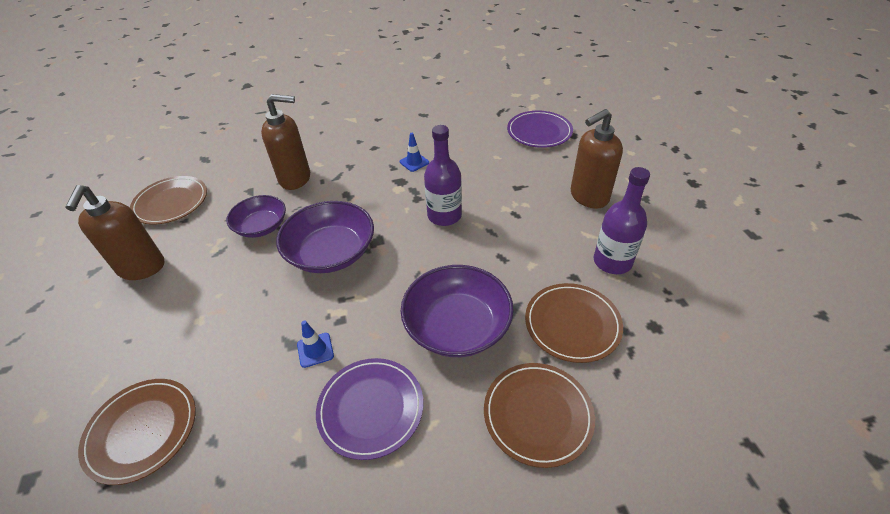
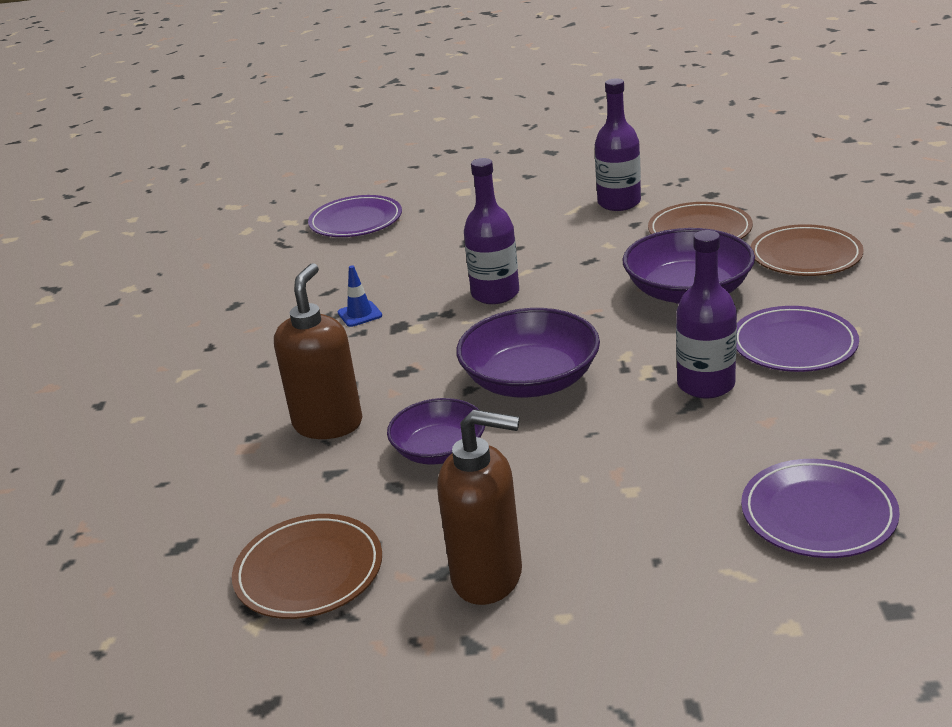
camera: 75 degrees left, 15 degrees down
(142, 431) = (818, 514): brown plate -> purple plate
(315, 350) = (706, 384): blue traffic cone -> purple bottle
(588, 197) = (508, 204): brown soap dispenser -> none

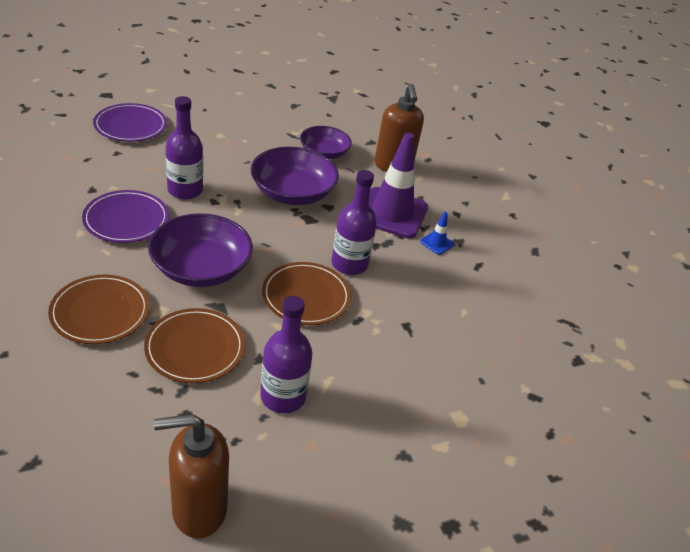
camera: 150 degrees right, 10 degrees up
(309, 571) = (349, 105): brown plate -> brown plate (306, 296)
(356, 221) = (531, 359): purple plate -> none
(392, 350) = (392, 213): none -> purple traffic cone
(488, 577) = (274, 104): brown soap dispenser -> brown soap dispenser (198, 509)

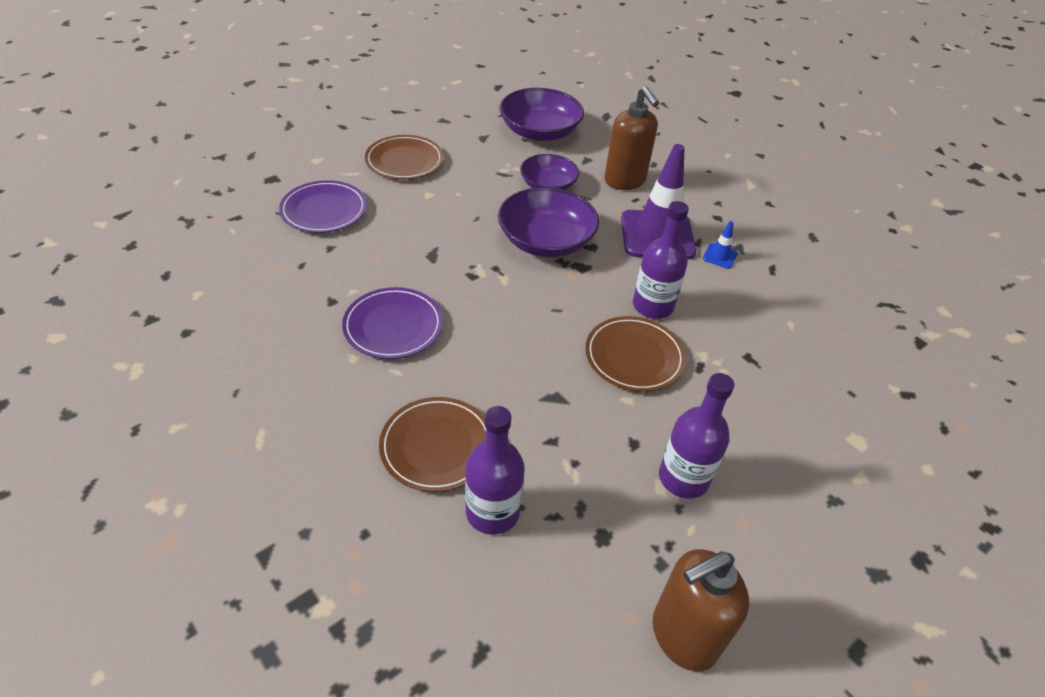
camera: 15 degrees left, 5 degrees up
(185, 190) = (433, 271): purple bottle -> purple bottle (492, 512)
(195, 348) = (562, 454): brown plate -> brown plate (404, 161)
(201, 268) = (509, 358): purple bowl -> purple bowl (539, 132)

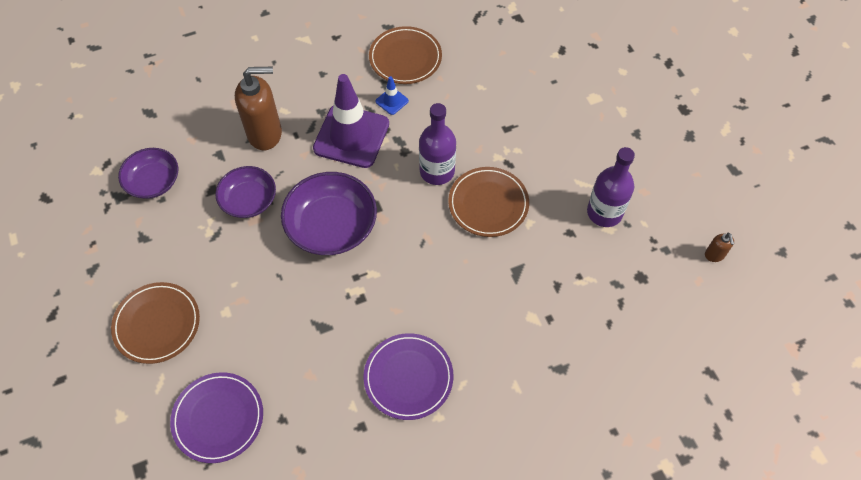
camera: 70 degrees left, 15 degrees up
(437, 446) = (546, 367): brown plate -> brown plate (405, 58)
(492, 512) = (610, 341): purple bottle -> none
(539, 132) = (153, 181): purple bowl -> purple bowl, size x0.64
(683, 636) = (714, 255): brown soap dispenser -> brown soap dispenser, size x0.44

